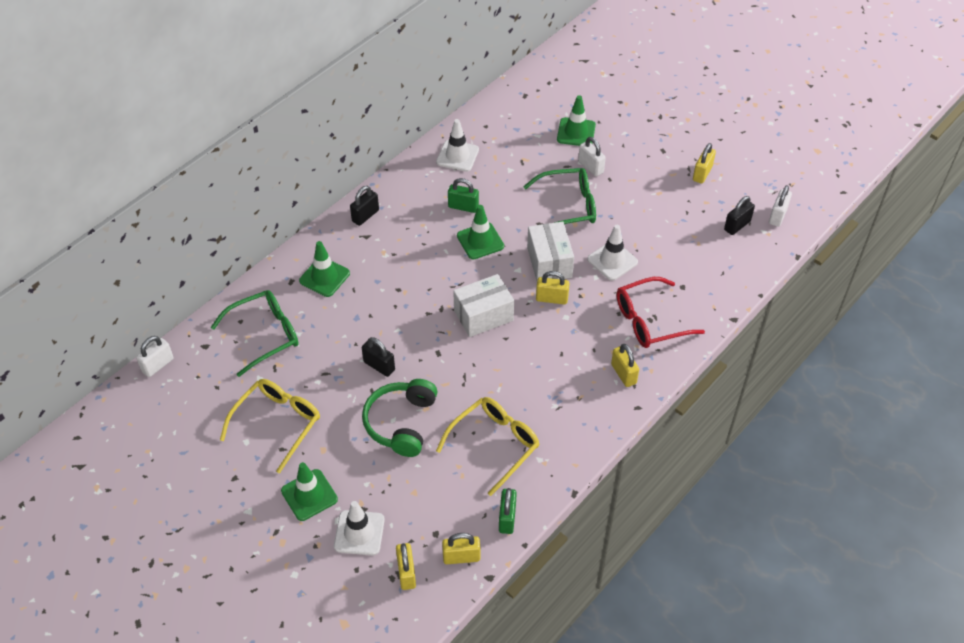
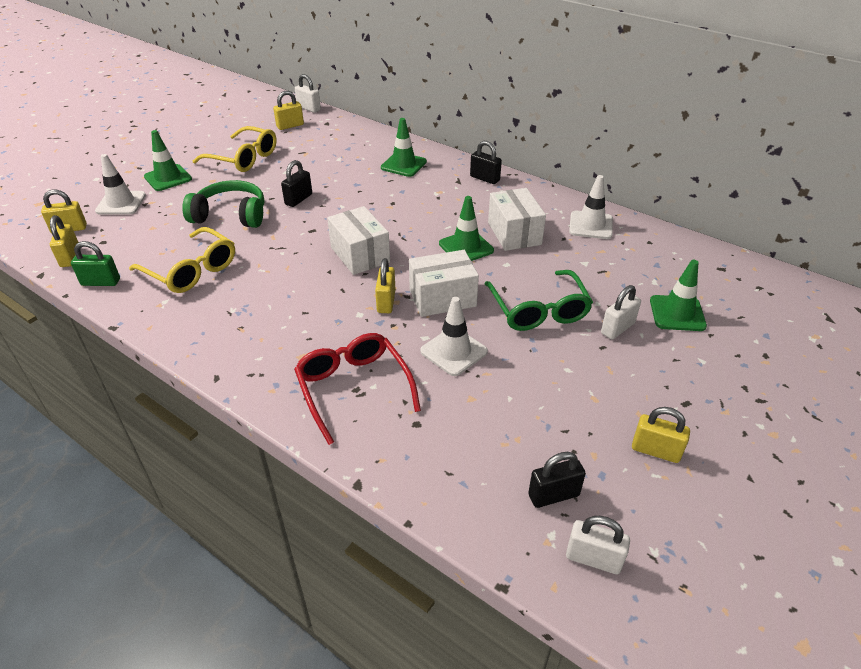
camera: 85 degrees right, 10 degrees down
(265, 335) = (337, 145): green glasses -> none
(463, 207) = (514, 233): green padlock -> white box
(623, 374) = (269, 364): yellow padlock -> yellow padlock (290, 126)
(737, 225) = (553, 495): black padlock -> black padlock turned 60 degrees counterclockwise

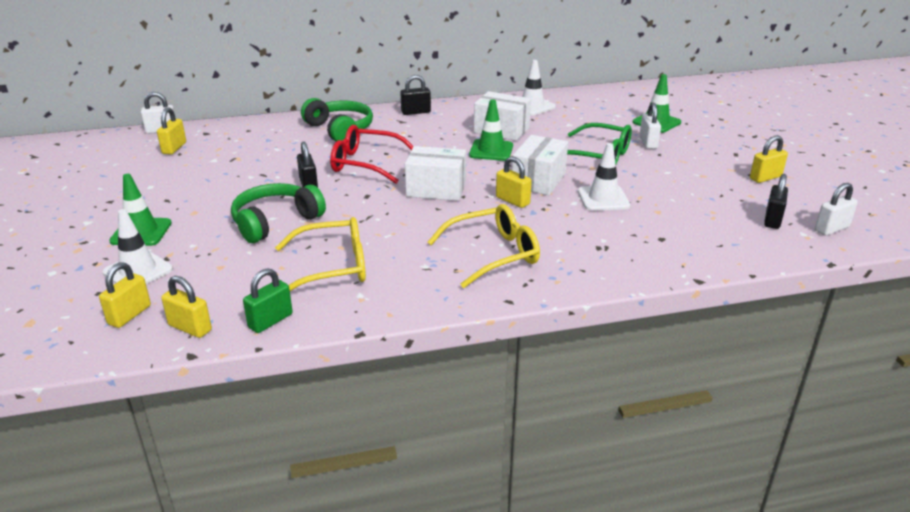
camera: 50 degrees left, 10 degrees down
(243, 158) = (186, 186): yellow glasses -> yellow glasses (493, 254)
(353, 388) = (597, 247): red glasses -> red glasses (366, 163)
(403, 165) = (340, 130): green traffic cone -> green headphones

